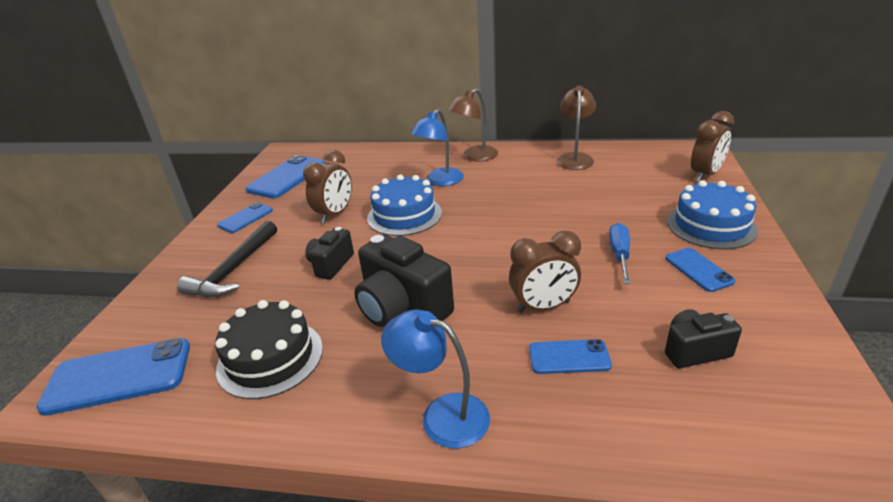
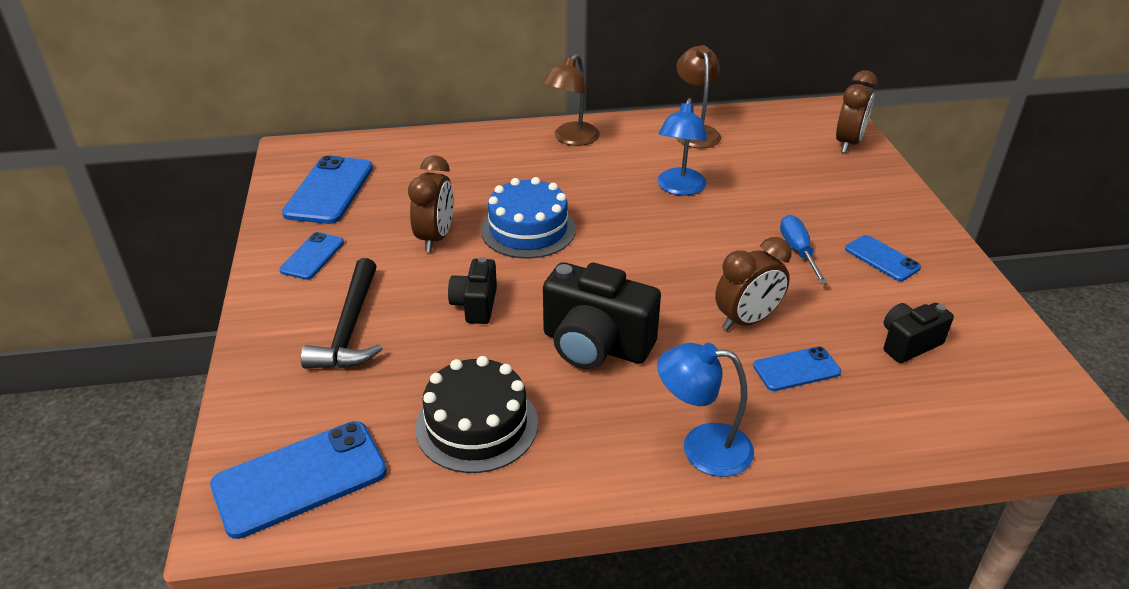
camera: 20 degrees left, 5 degrees up
(440, 181) = (546, 178): blue lamp -> blue lamp (679, 188)
(711, 225) = (876, 206): blue cake -> none

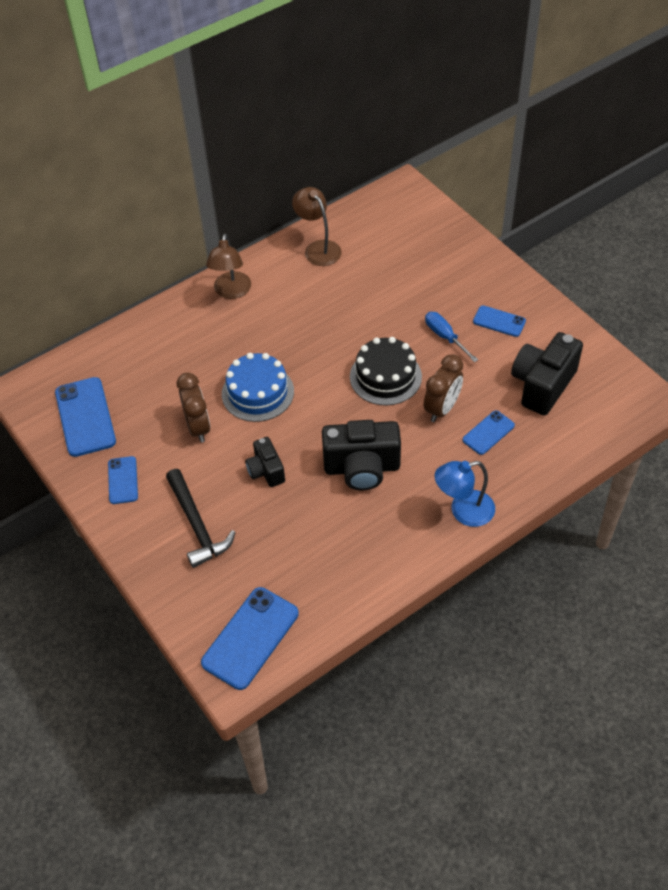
camera: 25 degrees left, 15 degrees up
(477, 425) = (328, 556): black cake -> black cake (385, 376)
(679, 188) = (338, 311): blue lamp -> none
(848, 143) = (431, 218): brown clock -> none
(908, 344) = (542, 385): black camera -> black camera, size x1.75

